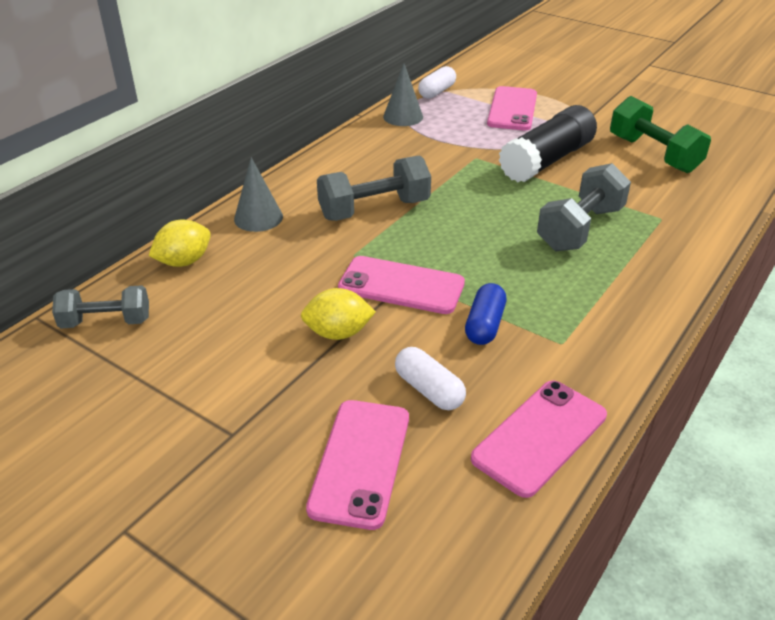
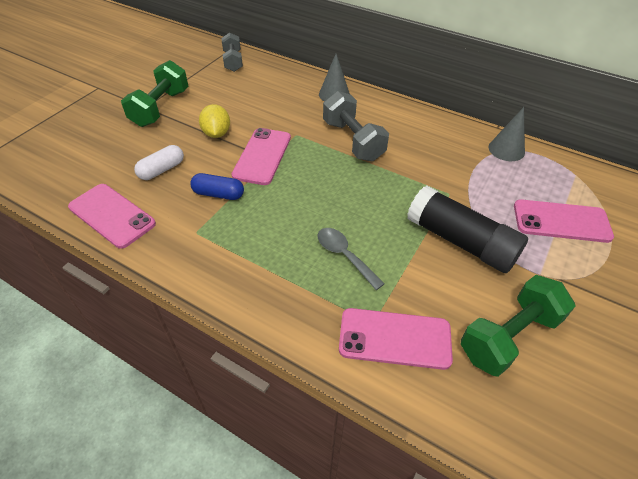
camera: 85 degrees right, 10 degrees up
(184, 261) = (285, 75): yellow lemon -> none
(243, 410) = (161, 108): none -> green dumbbell
(360, 462) = (114, 147): pink phone -> pink phone (395, 338)
(437, 92) = (570, 169): white capsule -> none
(580, 228) = (344, 256): grey dumbbell -> grey spoon

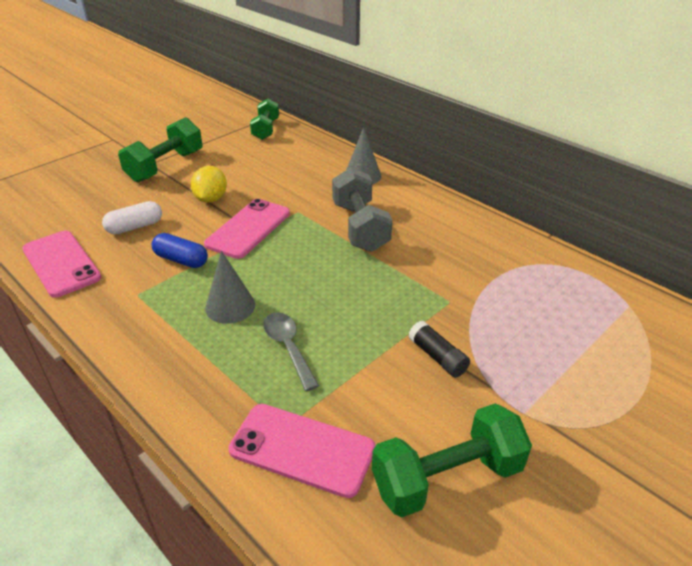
camera: 15 degrees right, 10 degrees down
(233, 61) = (265, 129): grey dumbbell -> green dumbbell
(460, 241) = (437, 357): black glue stick -> black glue stick, size x0.47
(506, 149) = (548, 263): grey cone -> grey cone (230, 306)
(561, 221) = (583, 357): pink phone -> none

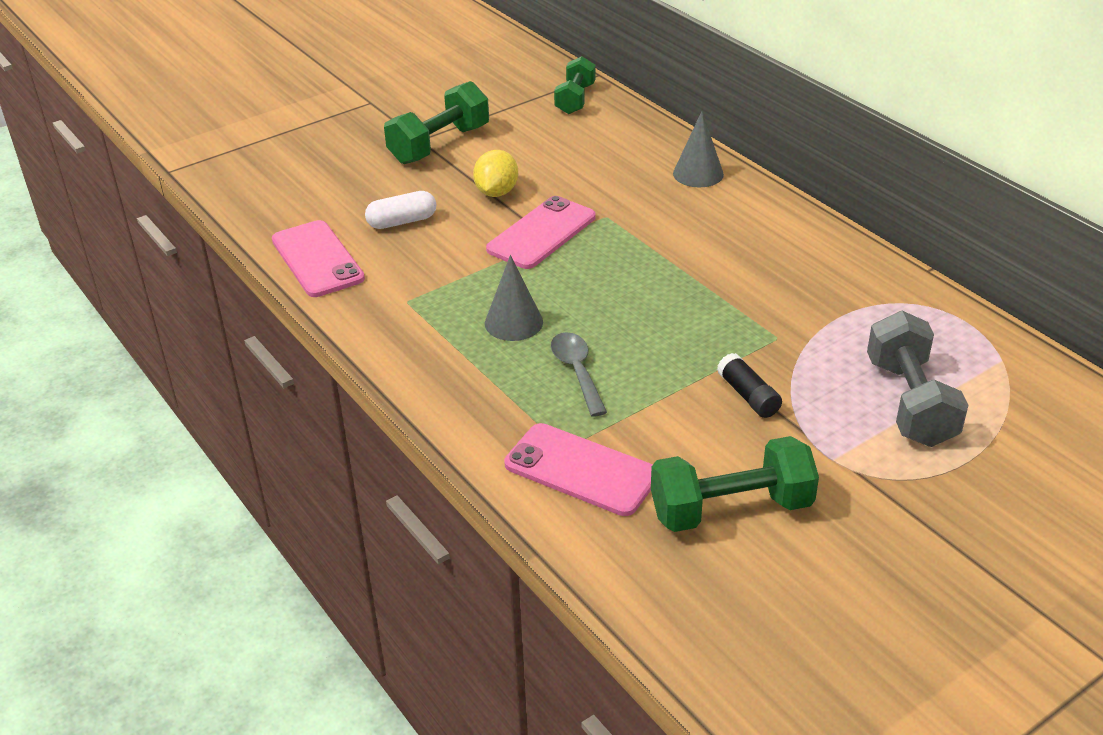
camera: 10 degrees right, 0 degrees up
(181, 260) = (458, 265): blue capsule -> none
(360, 227) = (683, 241): grey dumbbell -> grey dumbbell (910, 402)

